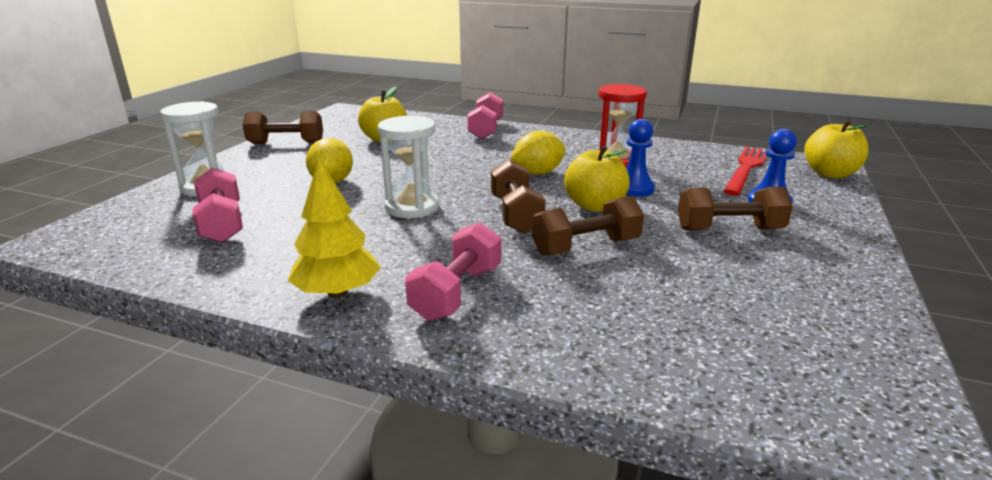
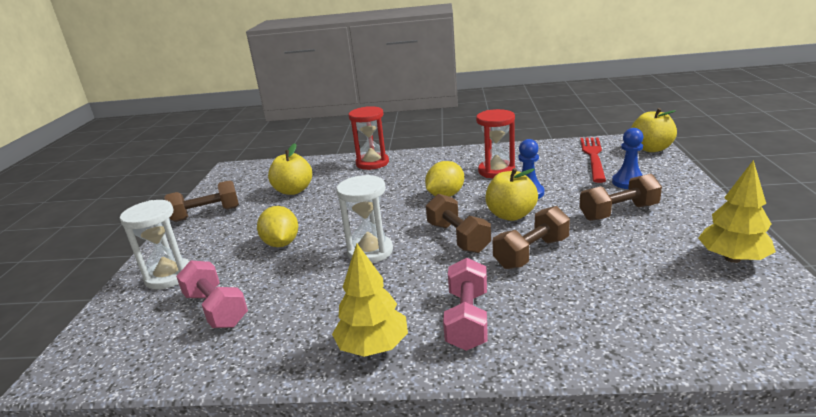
camera: 15 degrees left, 0 degrees up
(486, 130) = (372, 163): pink dumbbell -> red hourglass
(841, 309) = (732, 258): none -> yellow tree

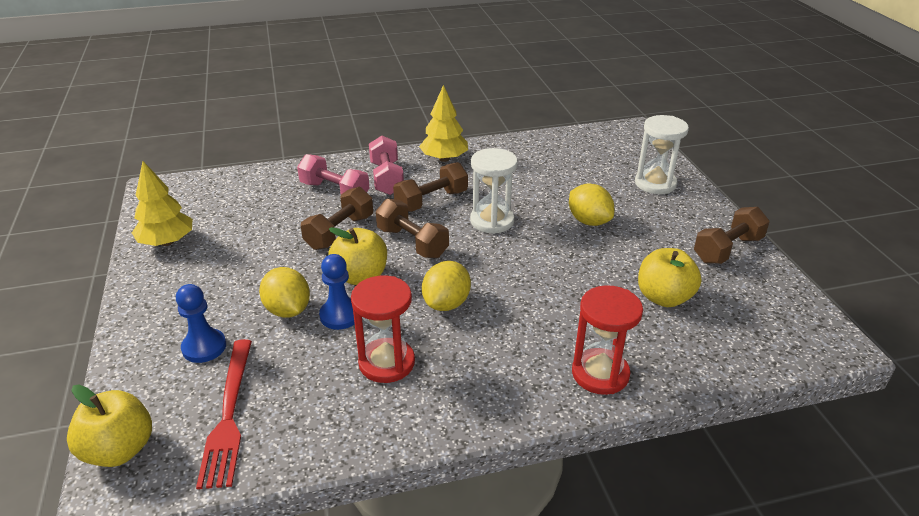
camera: 160 degrees right, 10 degrees up
(216, 309) = (577, 166): pink dumbbell -> pink dumbbell (334, 191)
(571, 198) = (288, 310): none -> yellow lemon
(618, 212) = (240, 290): brown dumbbell -> brown dumbbell (431, 201)

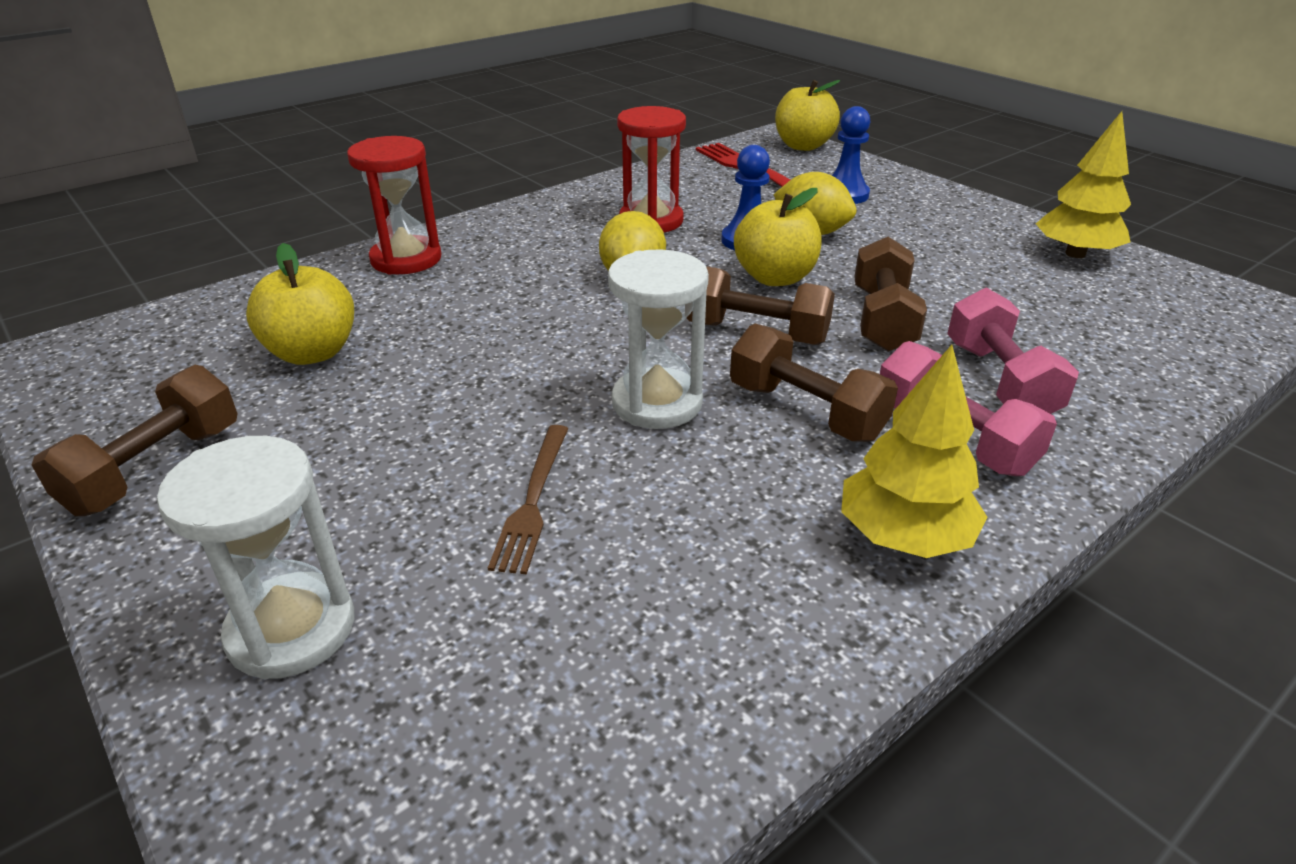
camera: 155 degrees right, 0 degrees up
(334, 191) = (999, 381): pink dumbbell -> pink dumbbell turned 75 degrees clockwise
(431, 201) = (805, 411): brown dumbbell -> brown dumbbell turned 75 degrees counterclockwise
(565, 198) = (533, 500): none -> brown fork
(589, 221) = (462, 455): yellow lemon -> none

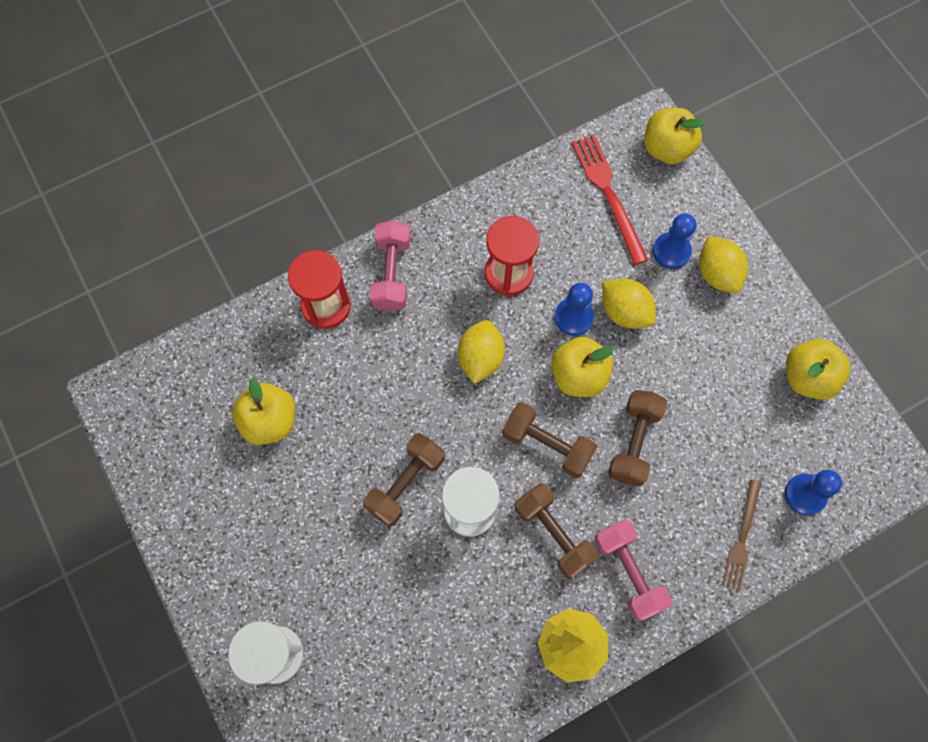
camera: 10 degrees right, 35 degrees up
(155, 468) = (196, 523): brown dumbbell -> brown dumbbell (405, 483)
(533, 500) = (390, 585): brown fork -> brown fork (742, 538)
(908, 202) = (717, 273): none -> yellow lemon
(999, 381) = (680, 523): pink dumbbell -> pink dumbbell (392, 273)
(1075, 254) = (807, 377): yellow tree -> yellow apple
(1159, 338) = (805, 495): none -> blue pawn

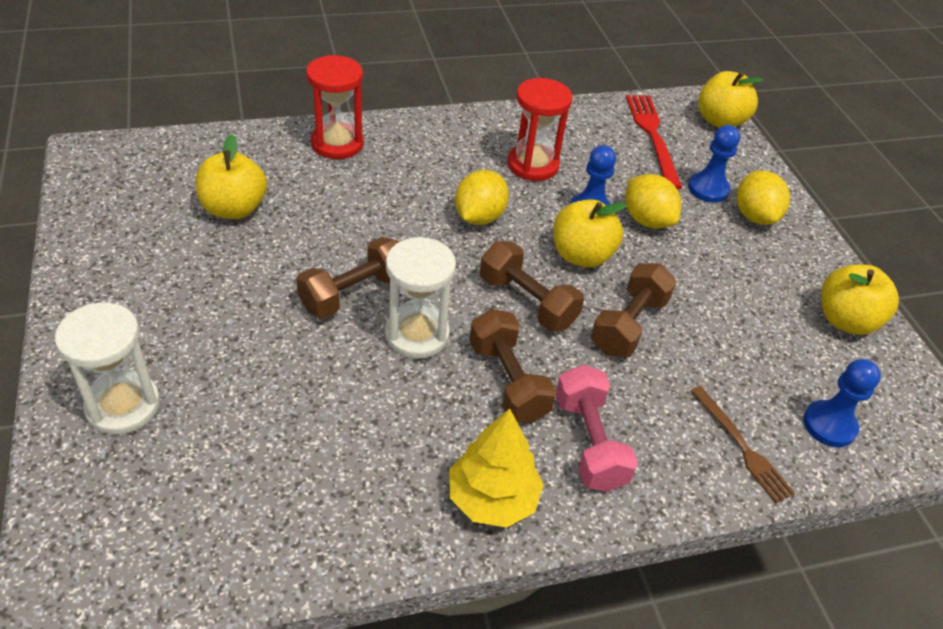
camera: 10 degrees right, 25 degrees down
(392, 273) = (414, 138): pink dumbbell -> none
(742, 538) = (741, 446): brown fork -> brown fork turned 60 degrees counterclockwise

